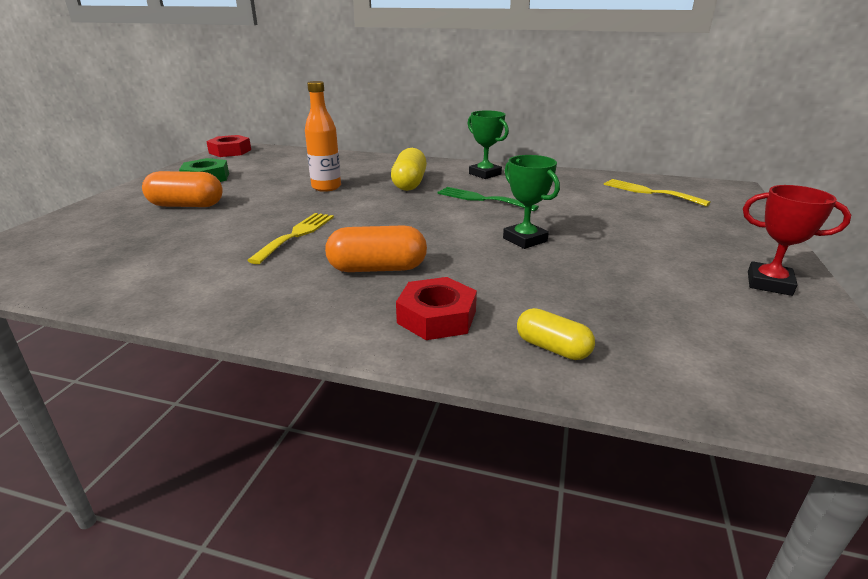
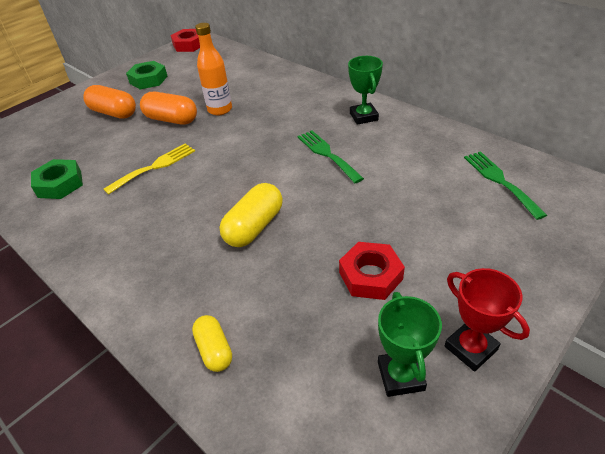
camera: 30 degrees right, 15 degrees up
(172, 269) = (60, 184): none -> green nut
(377, 269) = (175, 222): orange capsule -> orange capsule (171, 119)
(409, 183) = (287, 117): yellow capsule -> yellow capsule (254, 227)
(436, 317) = (169, 288): red nut -> red nut (370, 276)
(525, 240) = (311, 220): green trophy -> green trophy (400, 376)
(649, 192) = (500, 181): yellow fork -> green fork

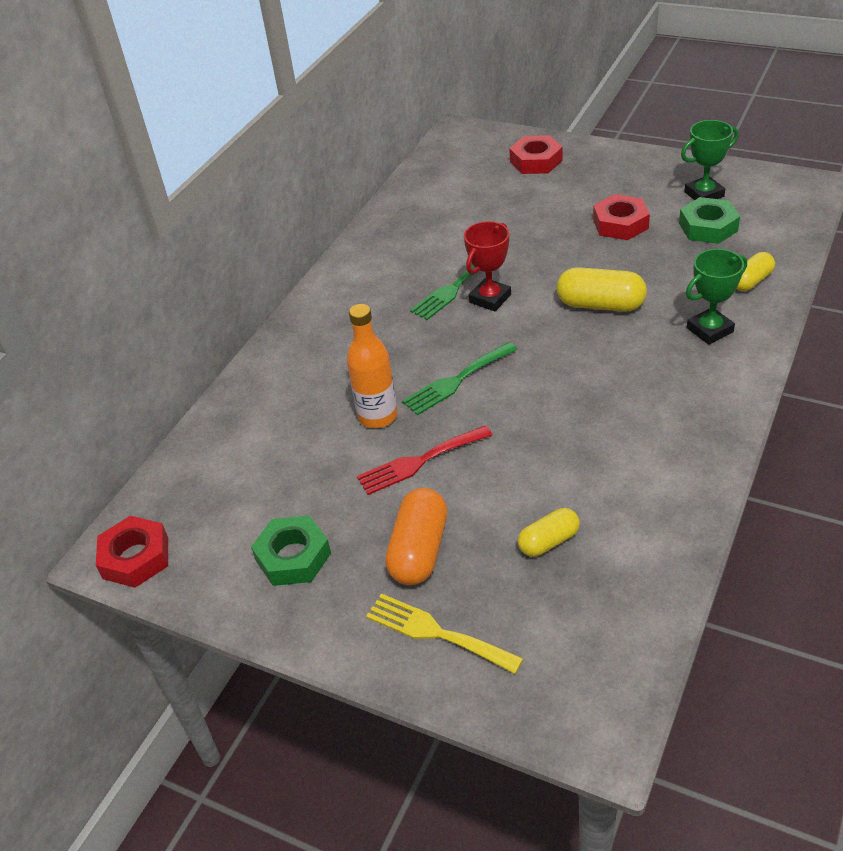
camera: 105 degrees left, 0 degrees up
(60, 184) = (620, 514): green nut -> green nut (708, 227)
(72, 154) = (548, 541): none -> yellow capsule
(155, 167) = (539, 428): yellow fork -> yellow fork (436, 632)
(171, 119) = (419, 462): orange capsule -> red fork
(363, 116) = (365, 278): green trophy -> green trophy (709, 330)
(470, 348) = (659, 172): red trophy -> red trophy (490, 298)
(500, 181) = (459, 178): green fork -> green fork (456, 381)
(524, 241) = (536, 161): none -> red nut

